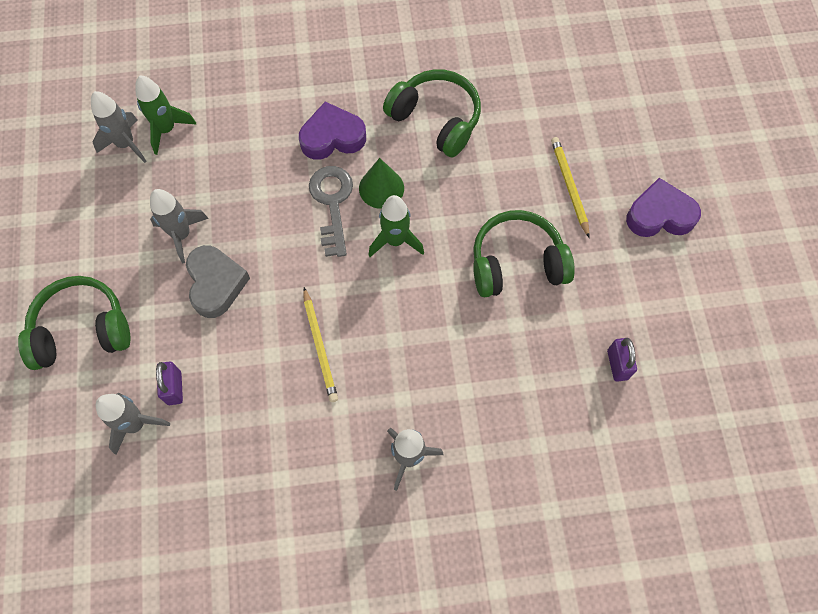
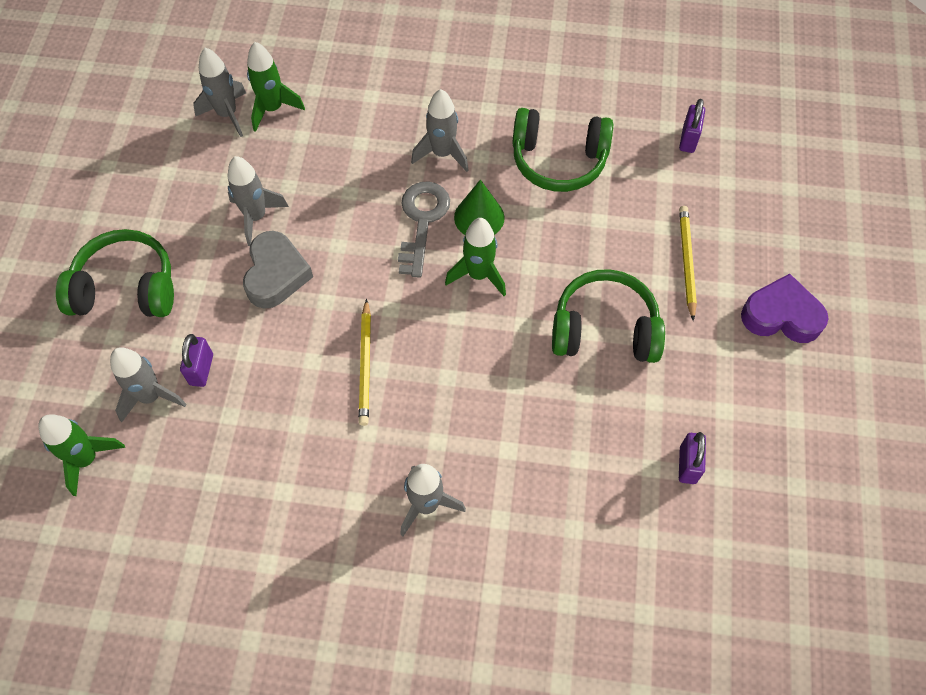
camera: 15 degrees right, 5 degrees down
(94, 497) = (87, 459): none -> green rocket
(332, 137) = (442, 154): purple heart -> grey rocket
(436, 119) = (558, 160): green headphones -> green headphones turned 135 degrees clockwise
(541, 76) = (688, 139): none -> purple padlock

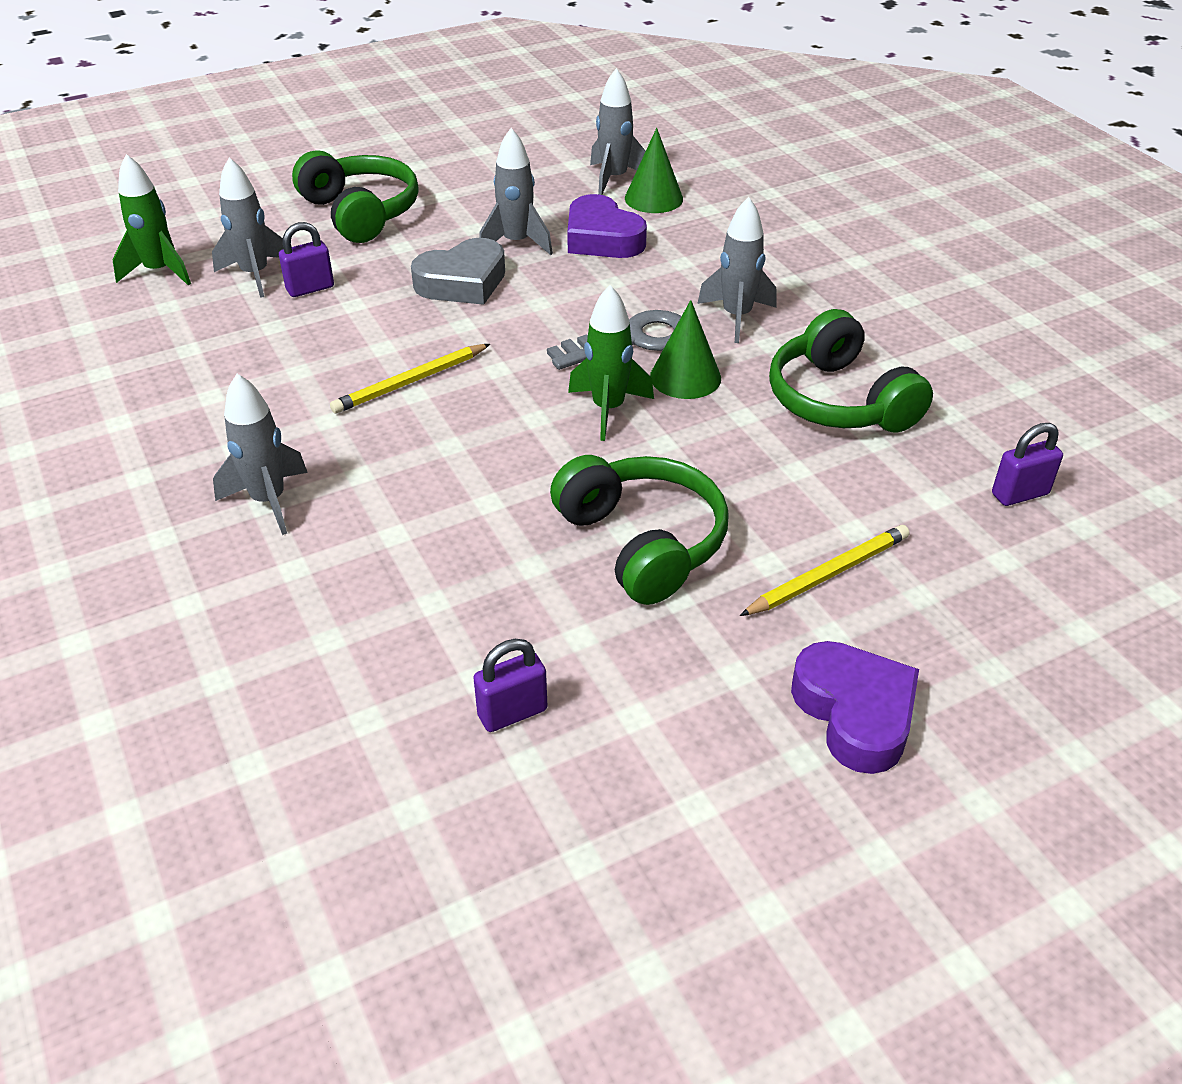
camera: 55 degrees right, 20 degrees down
(273, 109) = (653, 198): green rocket -> green cone
(294, 166) = (602, 238): none -> purple heart

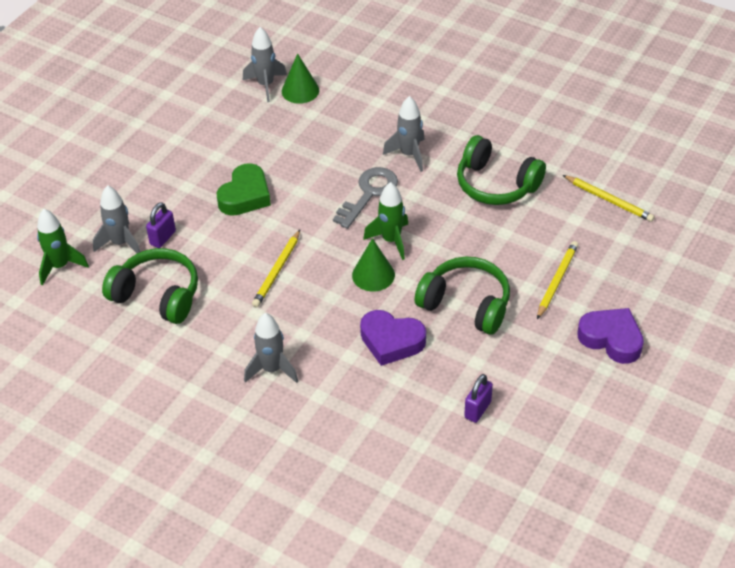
camera: 30 degrees left, 5 degrees up
(360, 213) = (138, 173): green headphones -> green headphones (157, 295)
(462, 282) = (245, 196): grey heart -> green heart
(516, 243) = (250, 156): grey rocket -> none
(602, 238) = (295, 132): purple heart -> purple heart (391, 341)
(685, 377) = (413, 204): green cone -> green cone (373, 275)
(1020, 494) = (608, 200): purple padlock -> yellow pencil

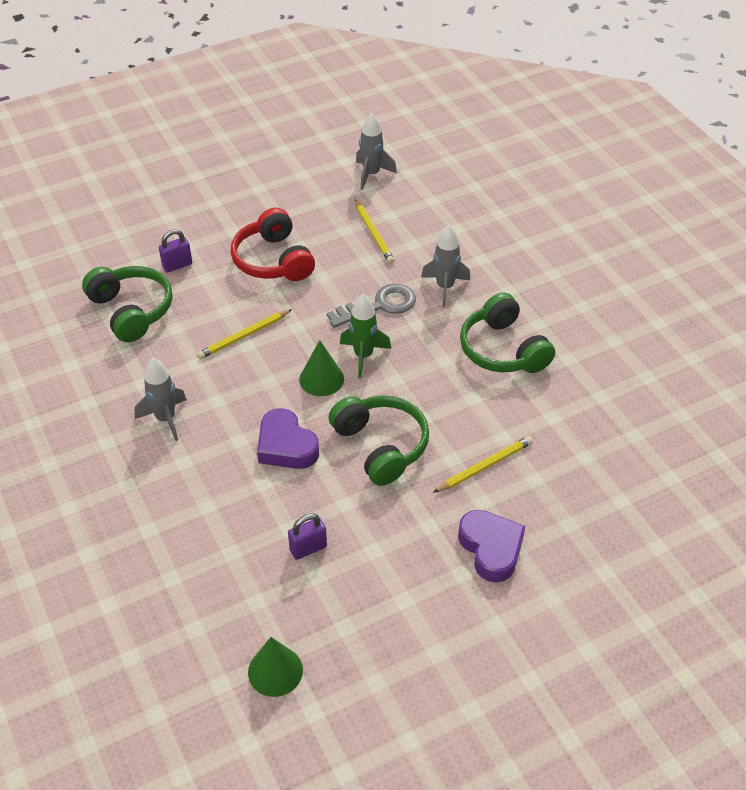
camera: 30 degrees right, 0 degrees up
(60, 266) = (80, 252): green rocket -> none
(120, 243) = (141, 254): grey rocket -> none
(245, 196) = (273, 260): green heart -> red headphones
(300, 90) = (397, 191): green cone -> green cone (275, 671)
(608, 200) = (601, 414): yellow pencil -> yellow pencil (373, 233)

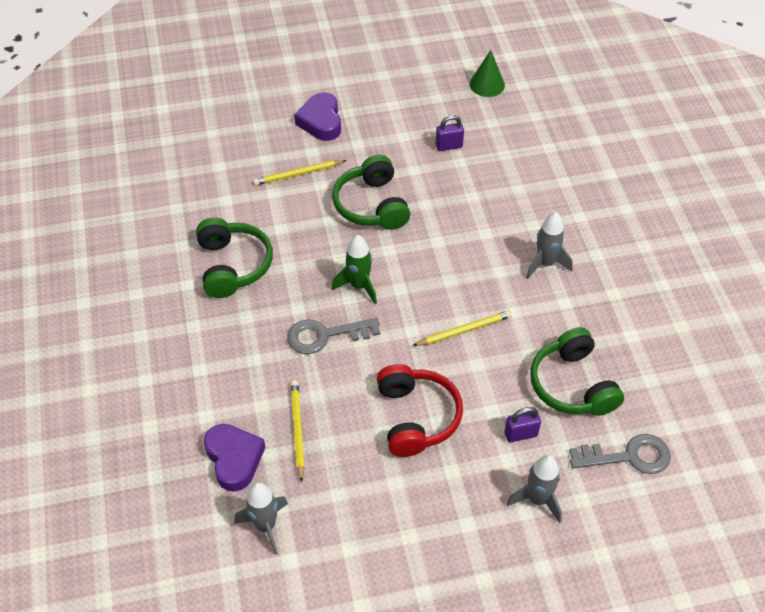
camera: 165 degrees left, 5 degrees up
(79, 267) = (628, 456): none -> grey key
(286, 446) = (448, 220): purple heart -> purple heart (234, 459)
(321, 379) = (403, 272): green cone -> none
(445, 287) = (253, 342): grey rocket -> grey rocket (537, 499)

